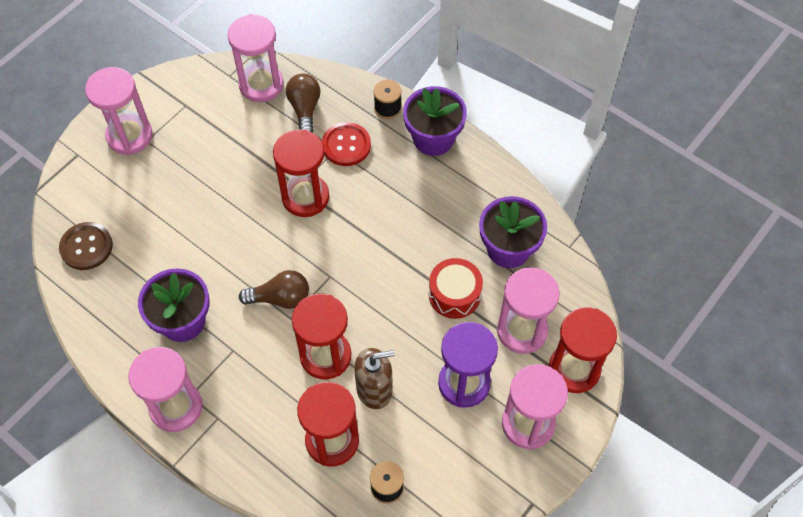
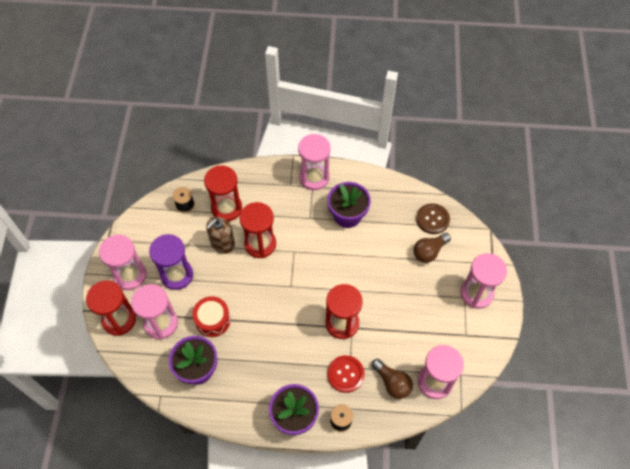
camera: 145 degrees right, 0 degrees up
(280, 298) = (307, 258): brown light bulb -> brown light bulb (429, 252)

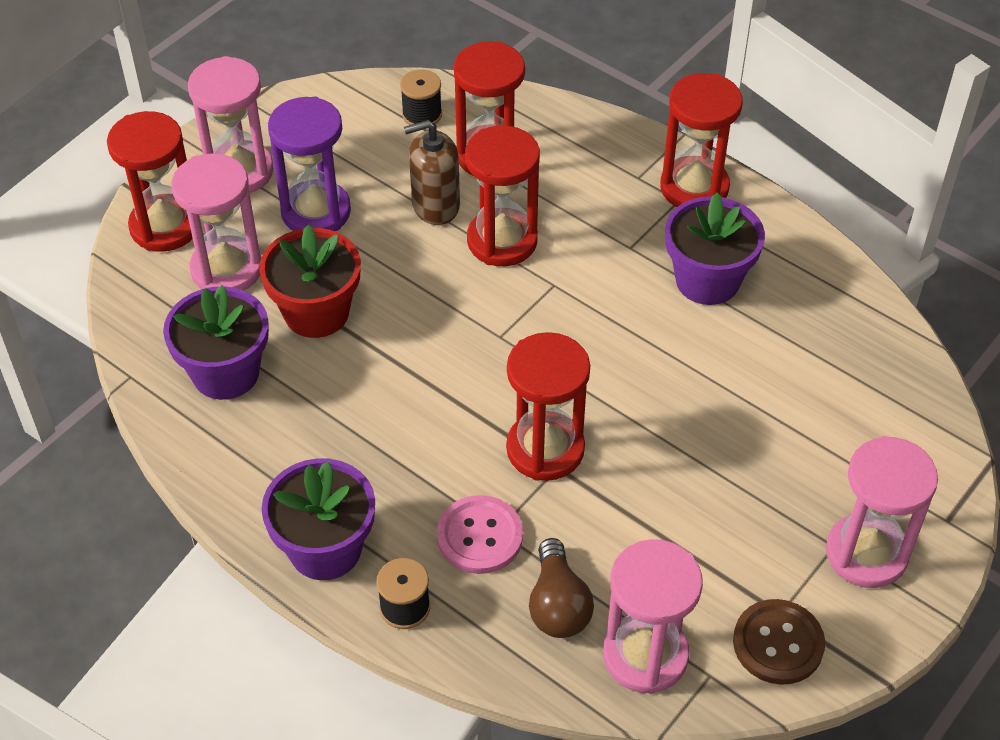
camera: 35 degrees right, 10 degrees down
(212, 320) = (316, 312): red drum -> red flower pot
(314, 177) = (694, 187): pink hourglass -> red hourglass
(345, 374) = (479, 536): red button -> pink button
(429, 252) = (824, 426): brown light bulb -> none
(432, 219) = (879, 375): brown button -> brown button (778, 643)

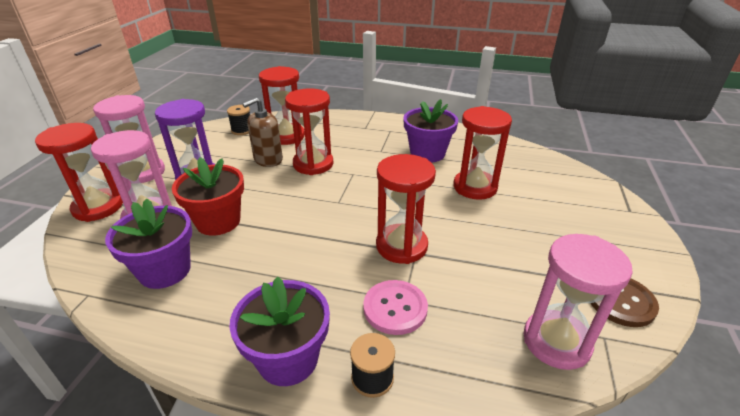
camera: 25 degrees left, 15 degrees down
(558, 605) = (476, 332): brown light bulb -> none
(694, 187) = (393, 125): red hourglass -> red hourglass (475, 187)
(866, 553) = (612, 238): pink hourglass -> none

